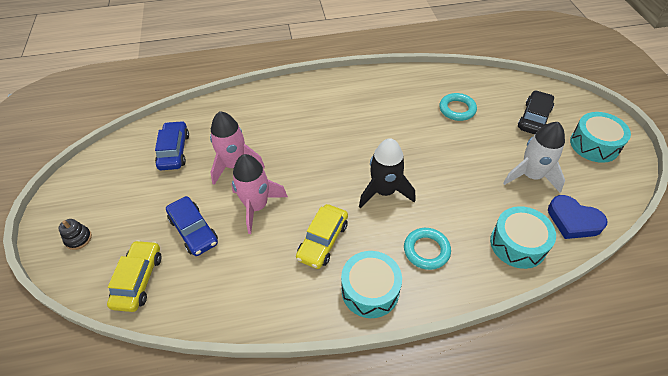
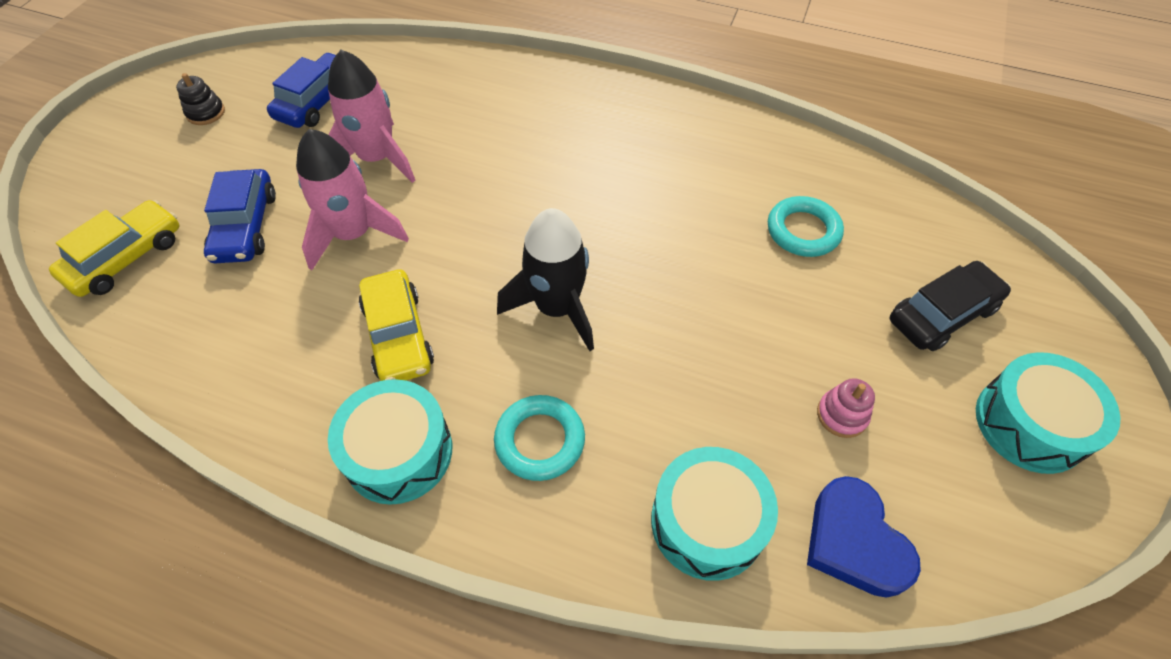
camera: 30 degrees right, 5 degrees up
(78, 239) = (110, 165): black stacking toy -> black stacking toy (206, 113)
(322, 241) = (398, 335): yellow car -> yellow car turned 75 degrees counterclockwise
(531, 176) = (842, 415): white rocket -> pink stacking toy

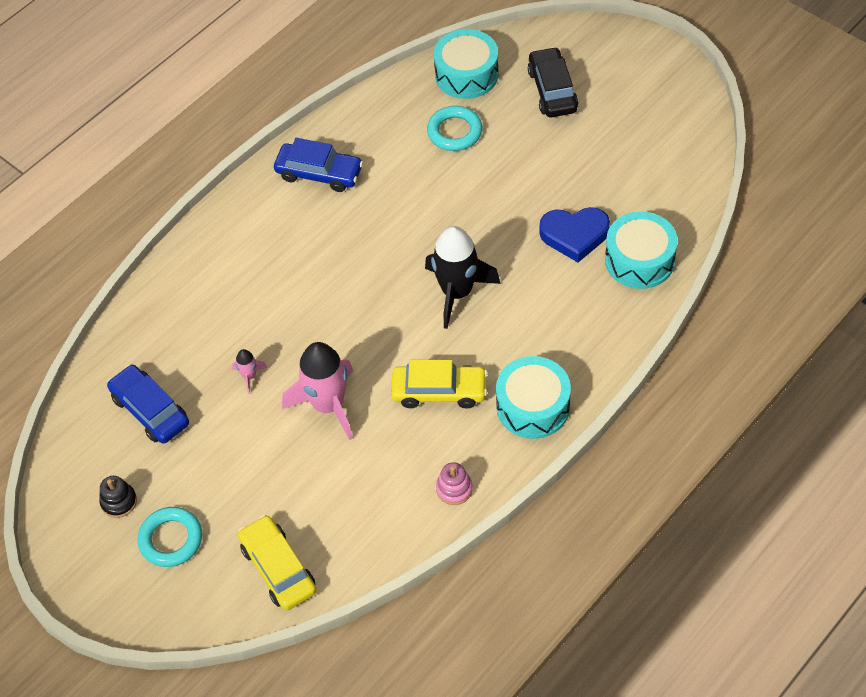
camera: 65 degrees left, 0 degrees up
(245, 226) = (283, 479): blue car -> blue car (319, 173)
(377, 158) = (249, 376): pink rocket -> pink rocket, size x0.44
(540, 440) = (555, 328): turquoise ring -> turquoise ring (171, 539)
(842, 415) = (599, 170): pink stacking toy -> pink stacking toy (454, 489)
(854, 541) = (675, 197): blue heart -> blue heart (574, 235)
(1030, 424) = (640, 87): turquoise drum -> turquoise drum (466, 74)

